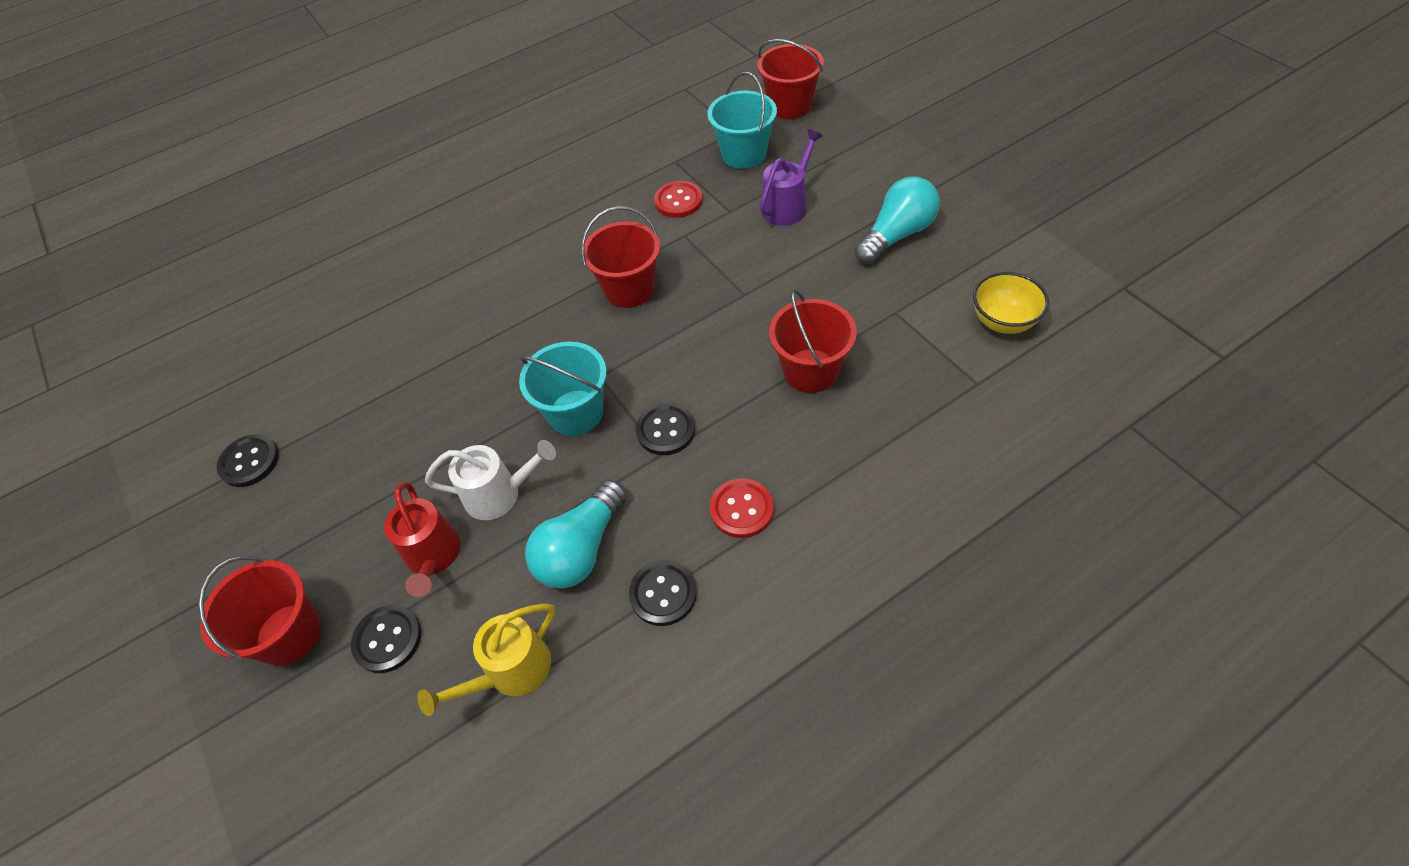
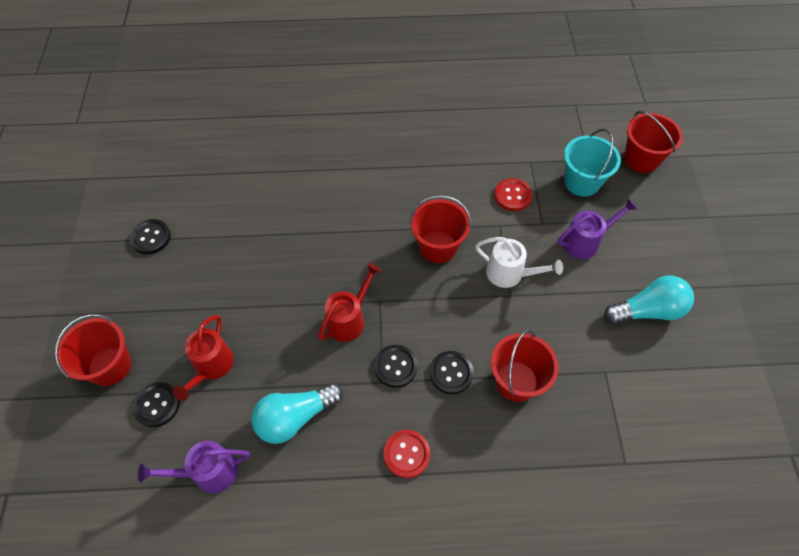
camera: 25 degrees right, 5 degrees up
(500, 494) = (272, 348): white watering can -> white watering can (510, 274)
(510, 672) = (208, 472): yellow watering can -> purple watering can
(576, 413) = (349, 319): turquoise bucket -> red watering can
(663, 594) = (323, 480): black button -> black button (451, 373)
(1003, 321) = (678, 426): yellow bowl -> none

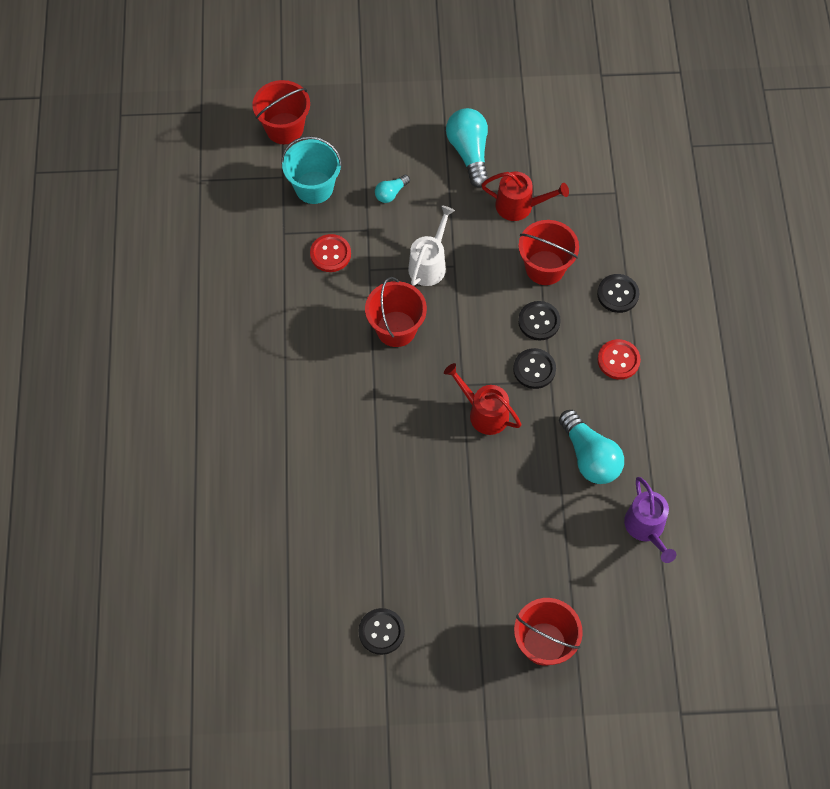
camera: 90 degrees left, 5 degrees up
(157, 405) = (584, 587): black button -> black button (618, 294)
(211, 367) = (541, 541): red watering can -> red watering can (520, 206)
(585, 242) = (391, 193): purple watering can -> turquoise light bulb

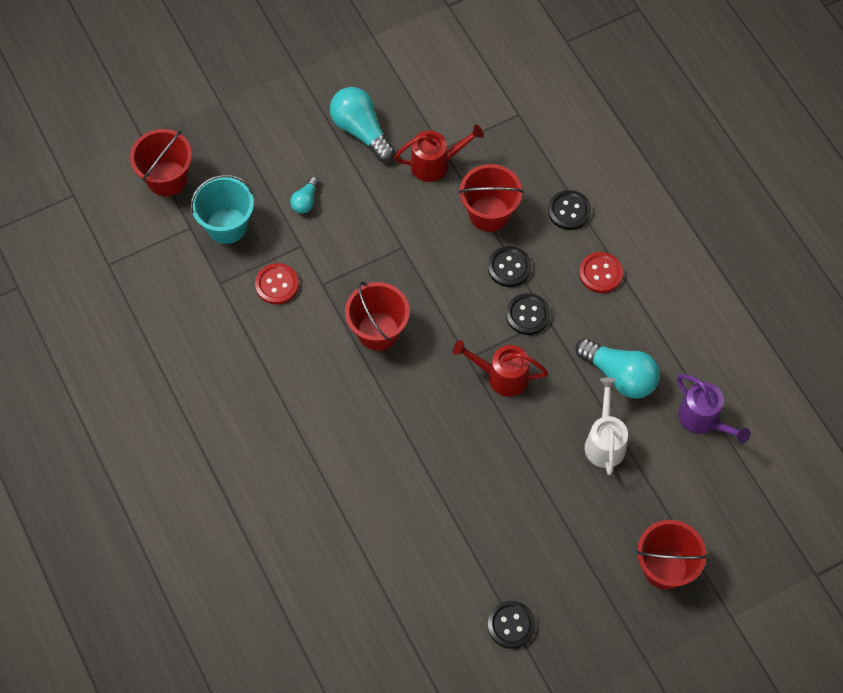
camera: 25 degrees left, 0 degrees up
(429, 264) = (378, 255): white watering can -> white watering can (605, 441)

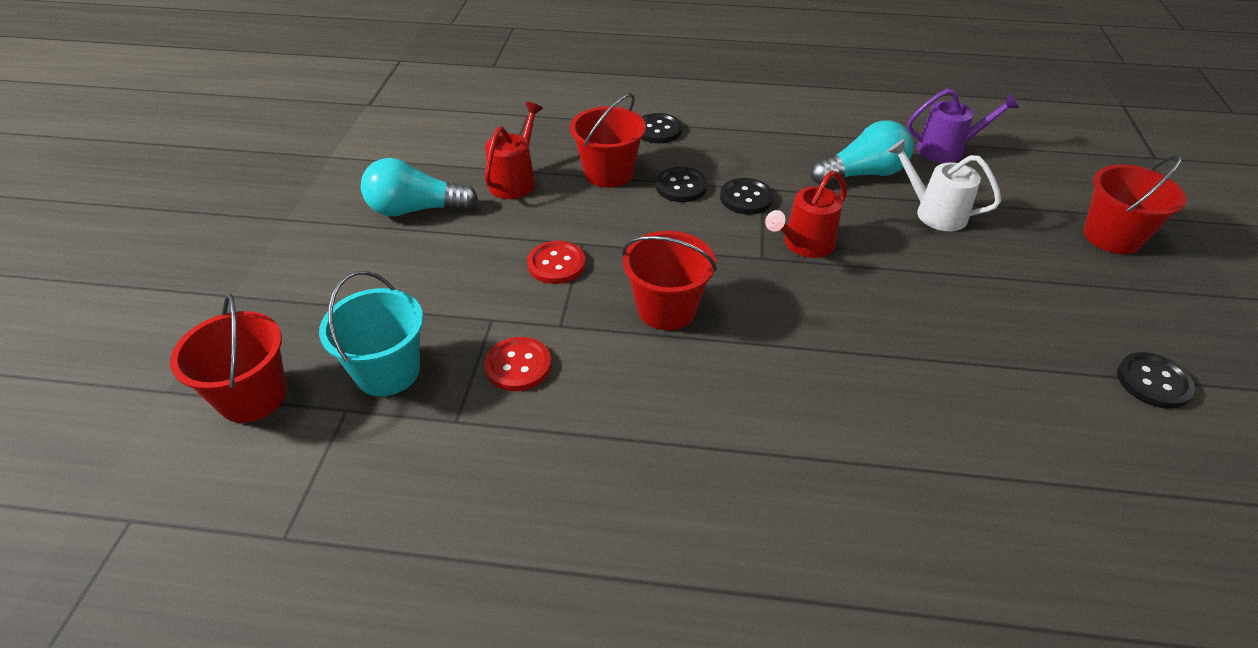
camera: 55 degrees left, 20 degrees down
(305, 201) = (441, 288): turquoise light bulb -> none
(600, 273) = (741, 140): red button -> red button (556, 264)

